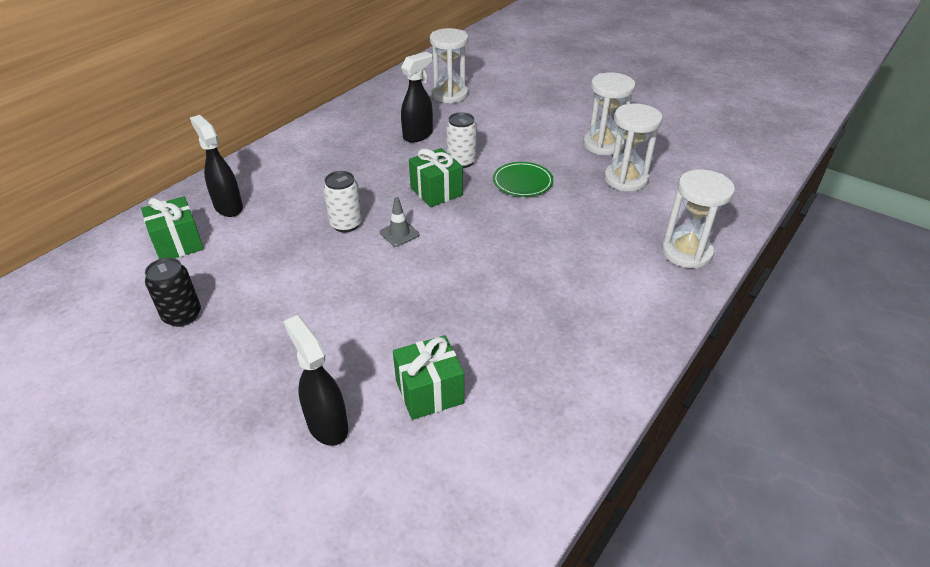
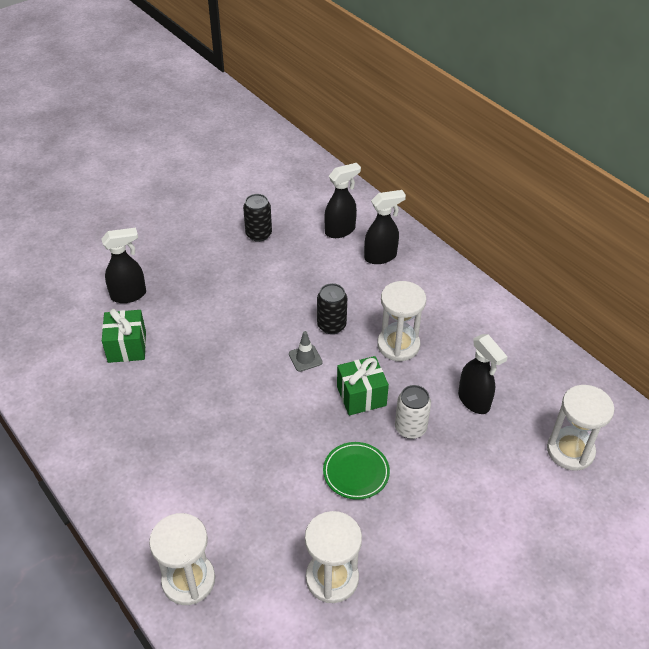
camera: 105 degrees right, 5 degrees up
(178, 243) = (340, 230): green gift -> black spray bottle
(346, 224) = (331, 325): white can -> black can
(603, 144) = (414, 584): white hourglass -> white hourglass (398, 345)

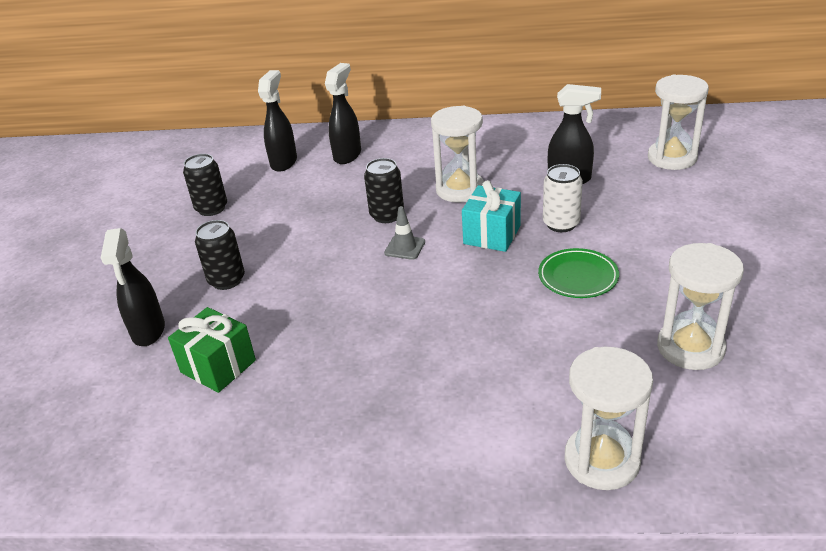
camera: 45 degrees left, 10 degrees down
(129, 295) = (148, 332): black spray bottle -> black spray bottle turned 150 degrees clockwise
(199, 295) = (226, 280): none -> black can
(361, 396) = (492, 235): green gift -> turquoise gift

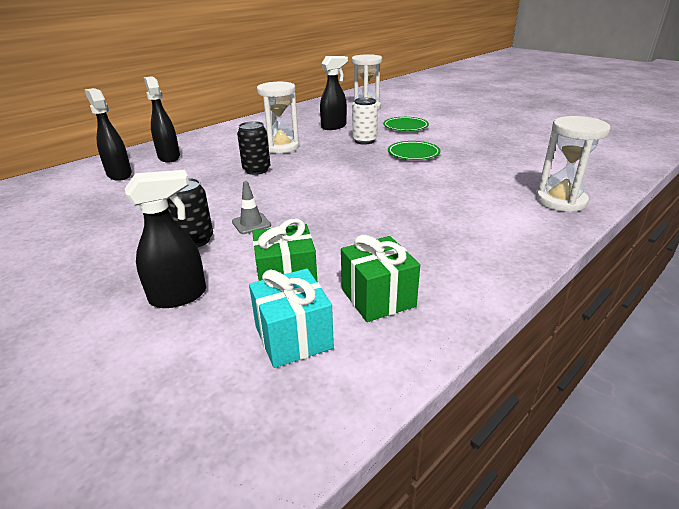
camera: 50 degrees left, 5 degrees down
(148, 332) = (179, 296): black spray bottle -> black spray bottle turned 60 degrees counterclockwise
(211, 208) = (96, 215): black can -> none
(241, 431) = (378, 297): none -> green gift
(405, 247) = (298, 177): grey traffic cone -> grey traffic cone (251, 223)
(492, 235) = (338, 156): turquoise gift -> turquoise gift (293, 337)
(657, 222) = (405, 127): none -> green plate
(690, 348) = (506, 155): white hourglass -> none

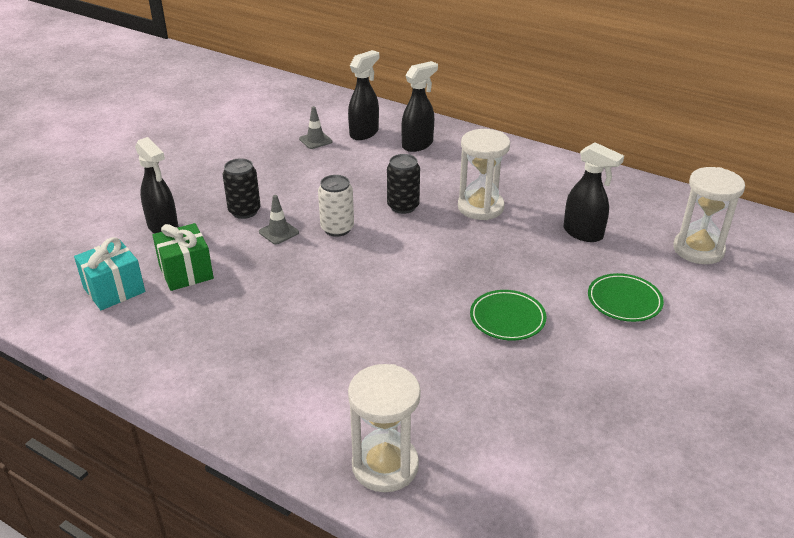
camera: 75 degrees right, 5 degrees up
(100, 196) = (315, 140): none -> grey traffic cone
(364, 141) = (537, 269): white can -> white can (337, 228)
(378, 297) = (162, 324): green gift -> none

